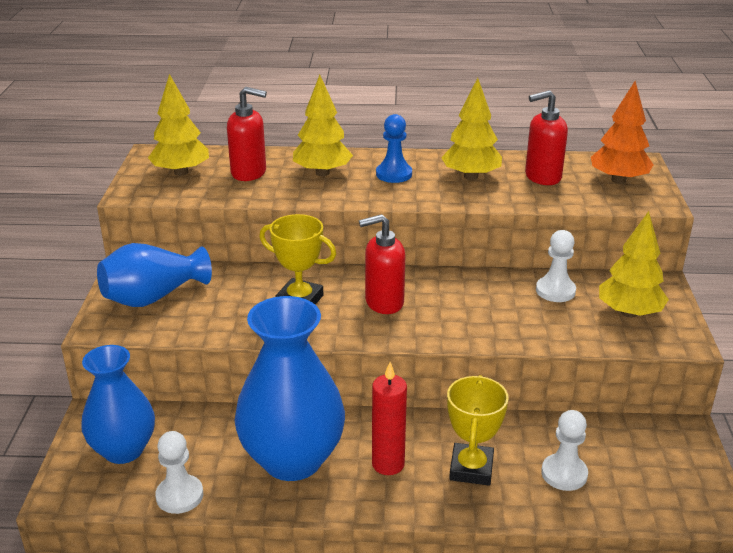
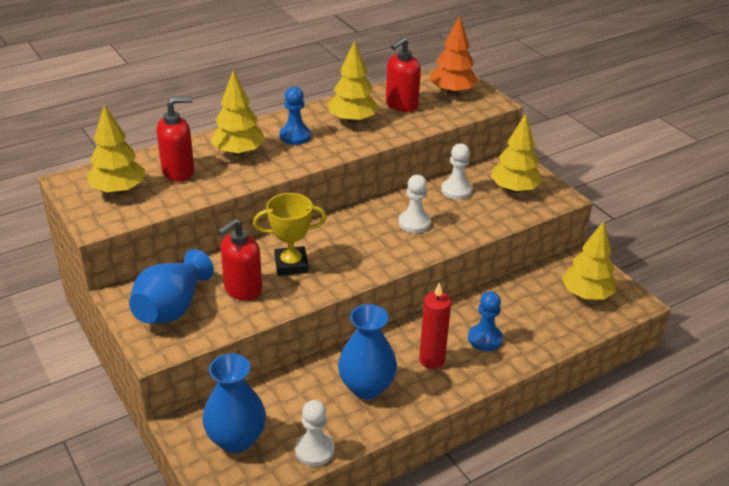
camera: 35 degrees left, 5 degrees up
(292, 459) = (366, 387): blue vase -> blue vase, size x0.67
(383, 302) = (353, 242): red soap dispenser -> red soap dispenser (242, 289)
(471, 469) = (485, 339): yellow trophy -> blue pawn
(564, 474) = (540, 316): white pawn -> white pawn (414, 223)
(651, 475) = (586, 294): none -> yellow tree

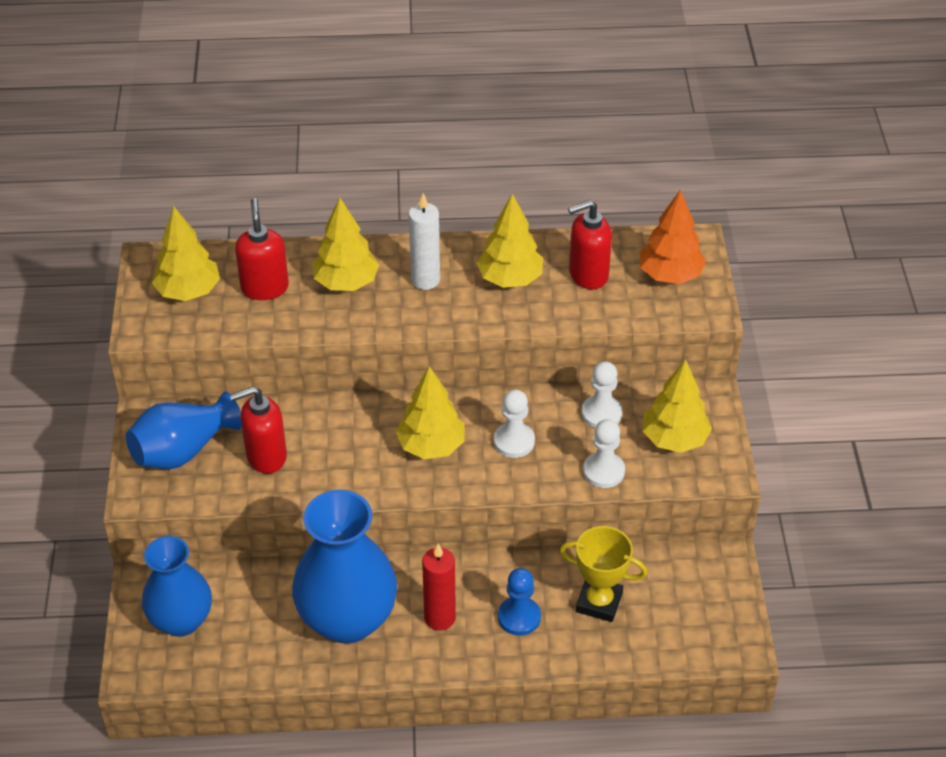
camera: 30 degrees right, 10 degrees up
(178, 172) = (265, 287): red soap dispenser -> red soap dispenser turned 105 degrees counterclockwise
(291, 265) = (337, 445): yellow trophy -> yellow trophy (599, 602)
(295, 136) = (425, 280): blue pawn -> white candle
(314, 450) = (246, 667): white pawn -> white pawn (603, 471)
(366, 387) = (347, 619): blue vase -> blue vase, size x1.50
(586, 294) = (687, 611): yellow tree -> yellow tree (431, 446)

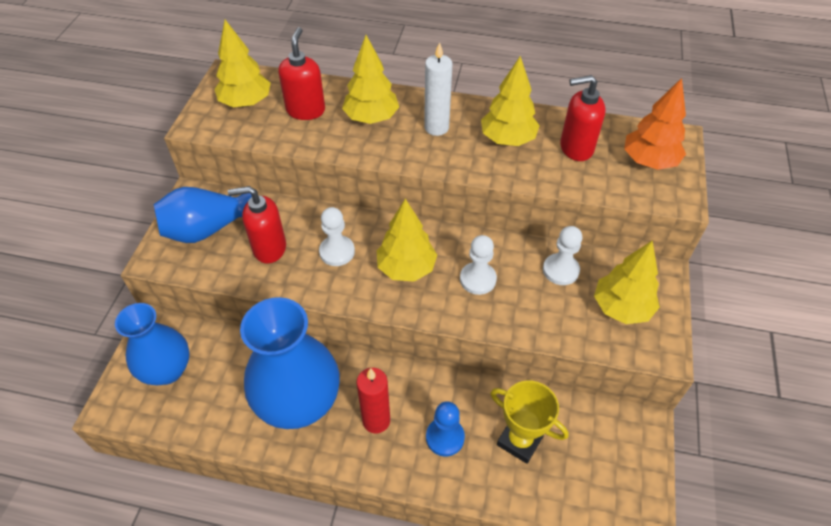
camera: 15 degrees right, 5 degrees up
(603, 471) = (550, 324): white pawn -> white pawn (337, 252)

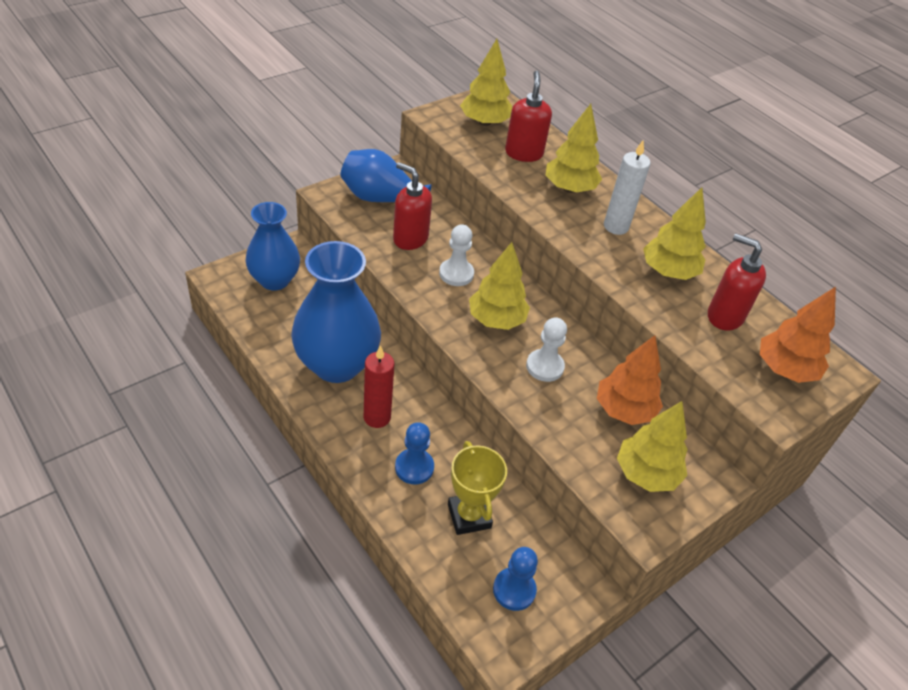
camera: 35 degrees right, 5 degrees down
(306, 110) = (523, 153): red soap dispenser -> red soap dispenser turned 45 degrees counterclockwise
(560, 270) = (624, 410): white pawn -> orange tree
(603, 469) = (514, 590): none -> blue pawn

